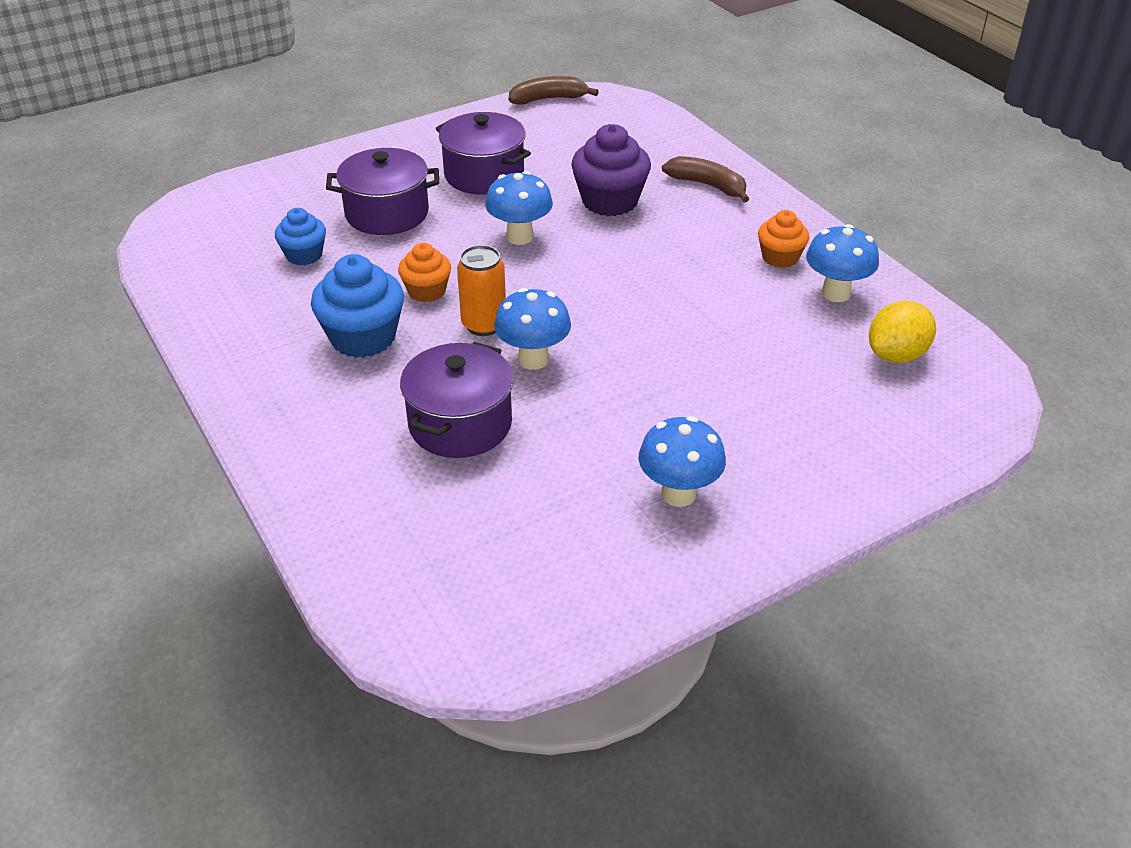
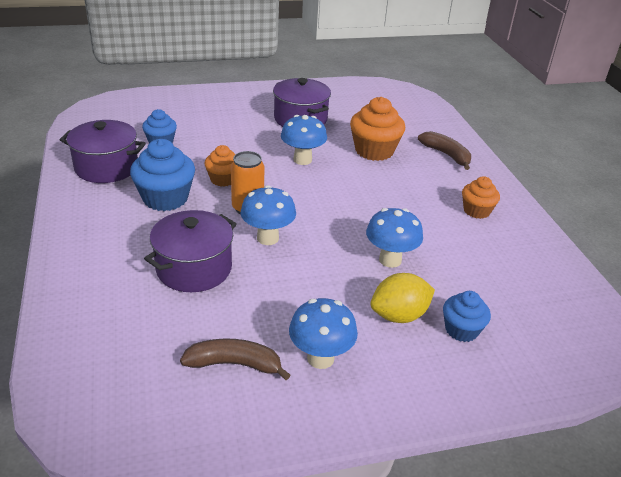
camera: 15 degrees right, 5 degrees down
(387, 213) = (226, 129): purple pot -> purple pot (106, 167)
(548, 99) = (366, 85): brown banana -> brown banana (234, 364)
(610, 201) = (374, 151): purple cupcake -> orange cupcake
(826, 416) = (461, 330): none -> blue cupcake
(835, 293) = (507, 244): blue mushroom -> blue mushroom (390, 260)
(896, 355) = (537, 298): yellow lemon -> yellow lemon (399, 315)

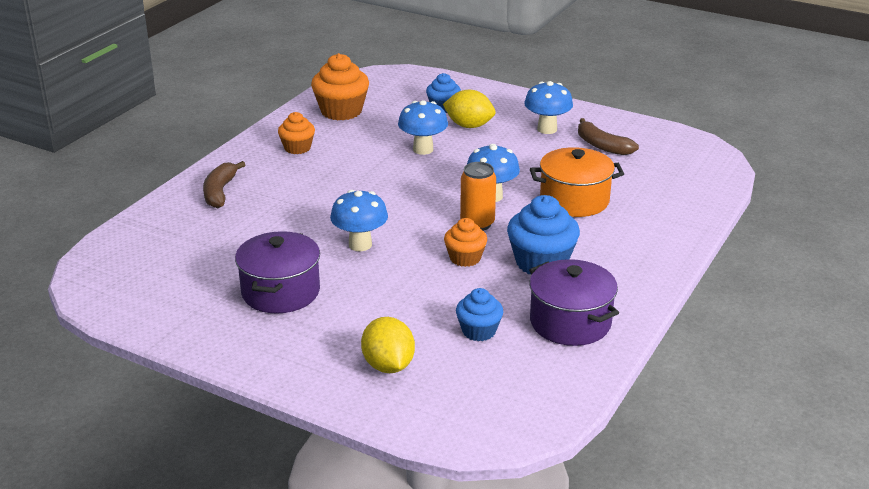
camera: 135 degrees left, 5 degrees down
(191, 110) = (388, 365): none -> yellow lemon
(194, 268) = (574, 200): purple pot -> orange pot
(374, 151) = (276, 224): orange cupcake -> orange cupcake (341, 111)

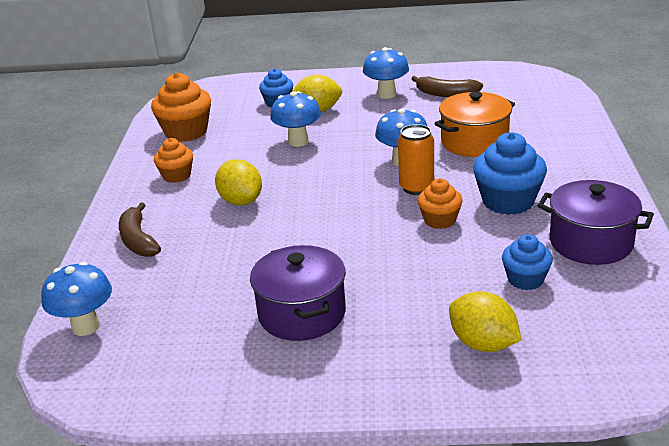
camera: 25 degrees left, 0 degrees up
(325, 186) = (241, 201): none -> yellow lemon
(360, 245) = (331, 242): blue mushroom -> blue mushroom (85, 326)

